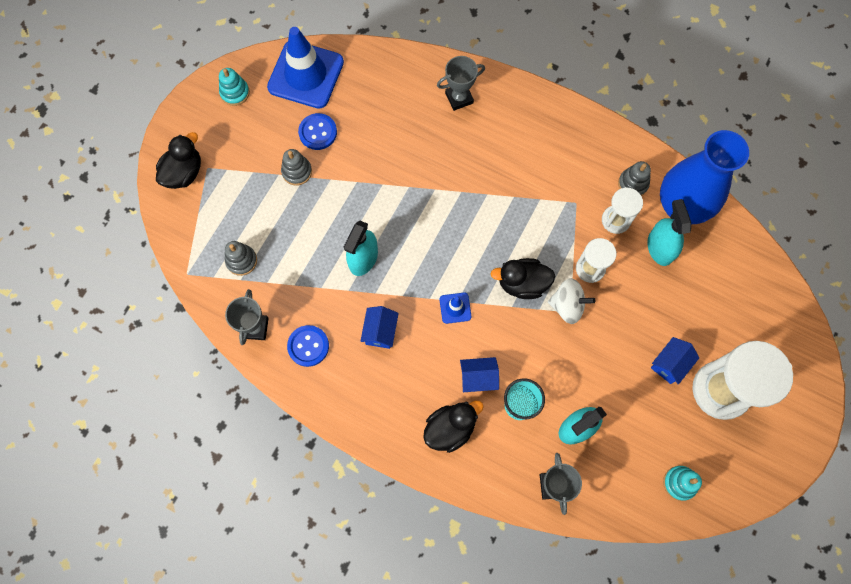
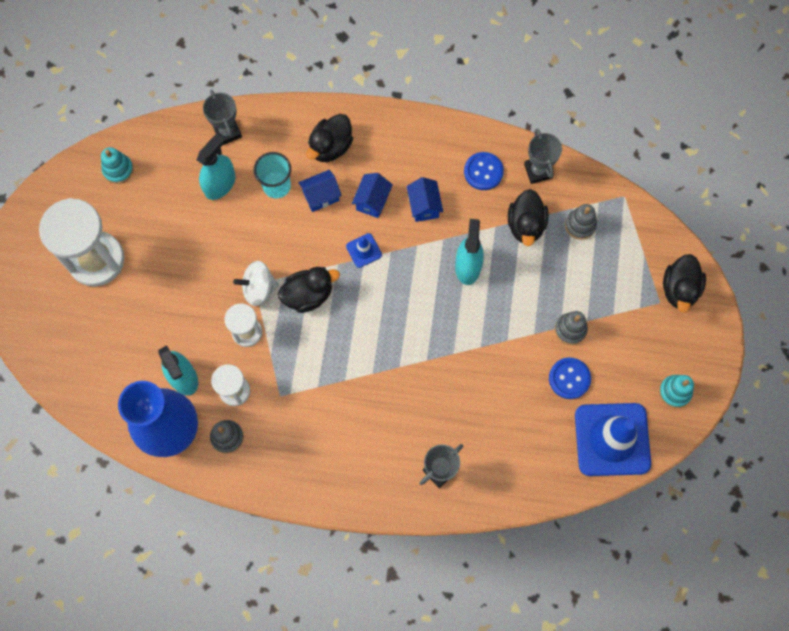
camera: 160 degrees right, 0 degrees up
(292, 278) = (525, 225): none -> black duck
(669, 364) = (149, 267): blue house -> blue house (372, 201)

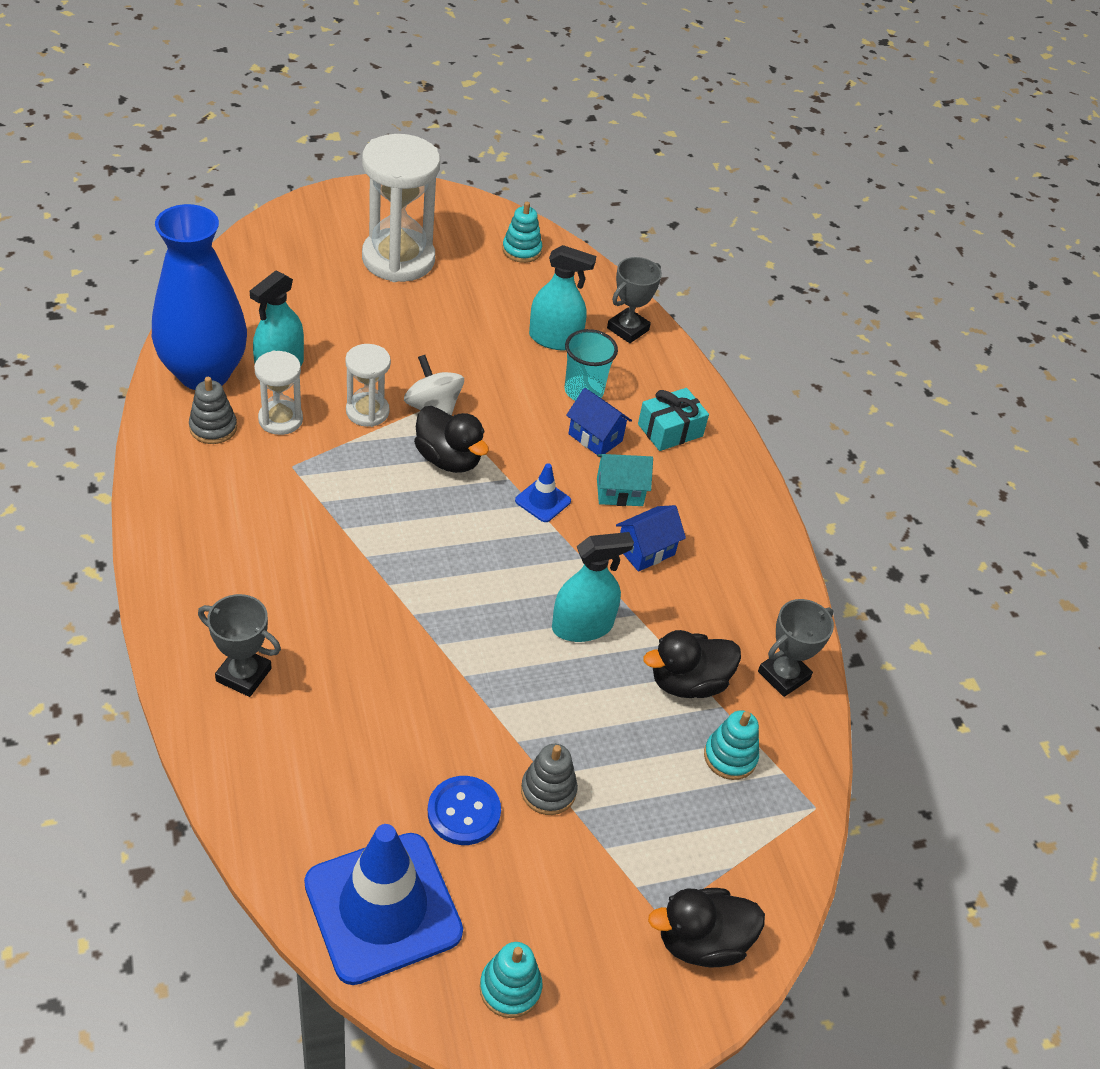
camera: 60 degrees right, 25 degrees down
(330, 147) = (670, 430): black duck -> turquoise gift
(372, 201) = (619, 492): blue house -> turquoise house
(483, 172) = (739, 607): blue button -> none
(580, 225) = (730, 757): grey stacking toy -> turquoise stacking toy

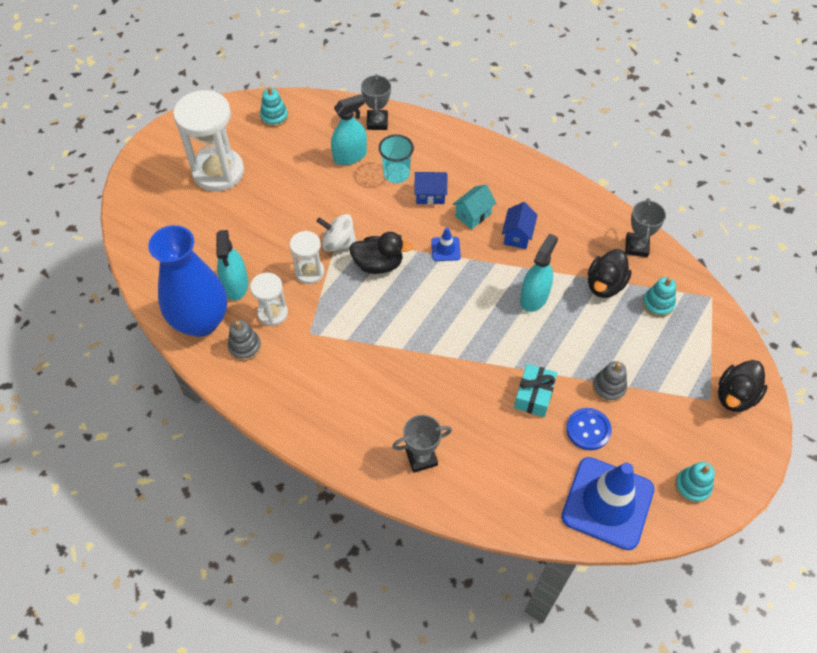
camera: 35 degrees left, 10 degrees up
(670, 430) = (458, 163): turquoise gift -> turquoise gift (534, 395)

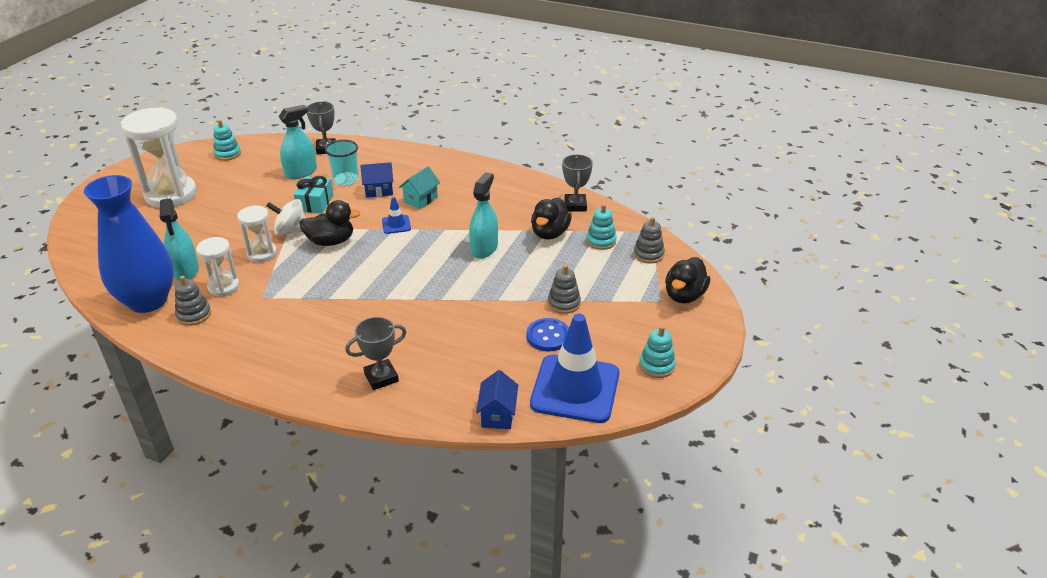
camera: 10 degrees left, 20 degrees down
(517, 235) = (464, 209): blue house -> blue house (497, 414)
(534, 395) = (491, 317): turquoise gift -> turquoise gift (315, 203)
(706, 331) = (648, 254): none -> grey stacking toy

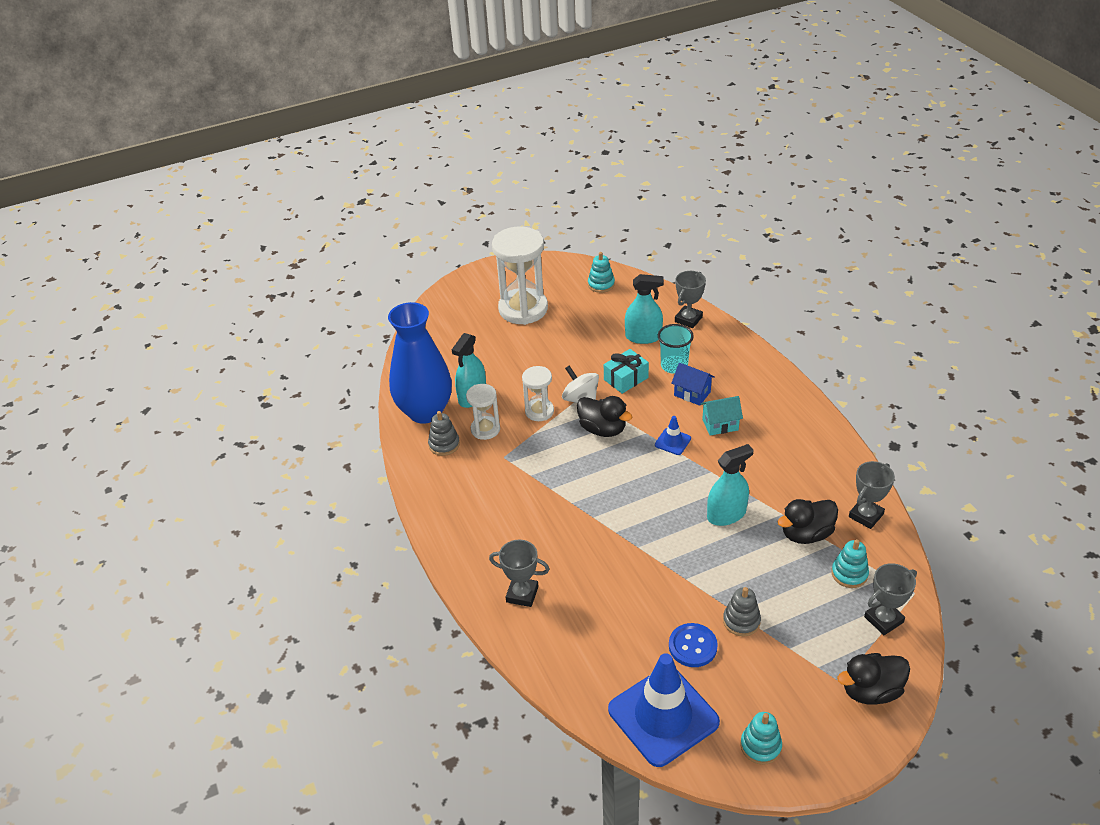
camera: 45 degrees right, 5 degrees up
(497, 414) = (576, 693): blue house -> none
(648, 254) = (883, 619): grey stacking toy -> grey trophy

